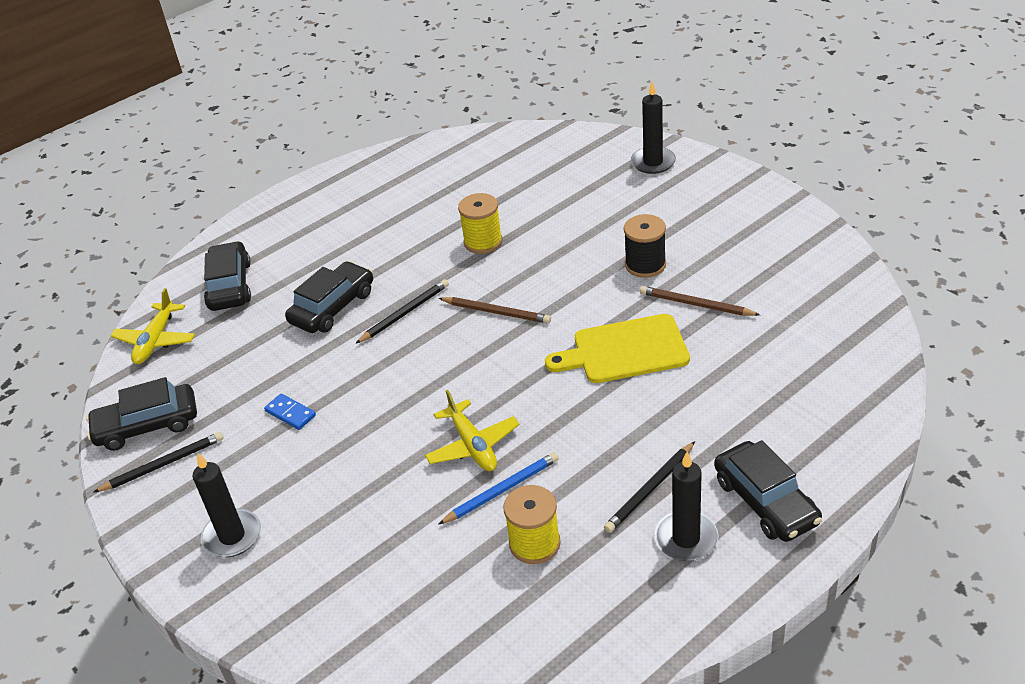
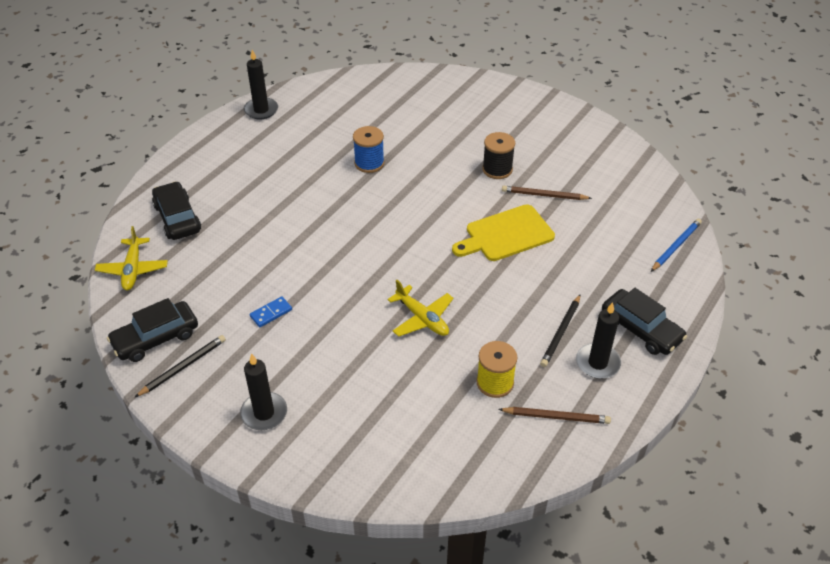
camera: 20 degrees left, 5 degrees up
(290, 413) = (271, 313): blue domino -> blue domino turned 60 degrees counterclockwise
(333, 307) = (271, 226): black car -> none
(404, 313) = (330, 225): black pencil -> none
(483, 242) = (369, 163): yellow spool -> blue spool
(496, 312) = (401, 216): brown pencil -> brown pencil (556, 417)
(502, 490) = (456, 348): blue pencil -> blue pencil (675, 246)
(653, 162) = (474, 91): black candle -> black candle (261, 110)

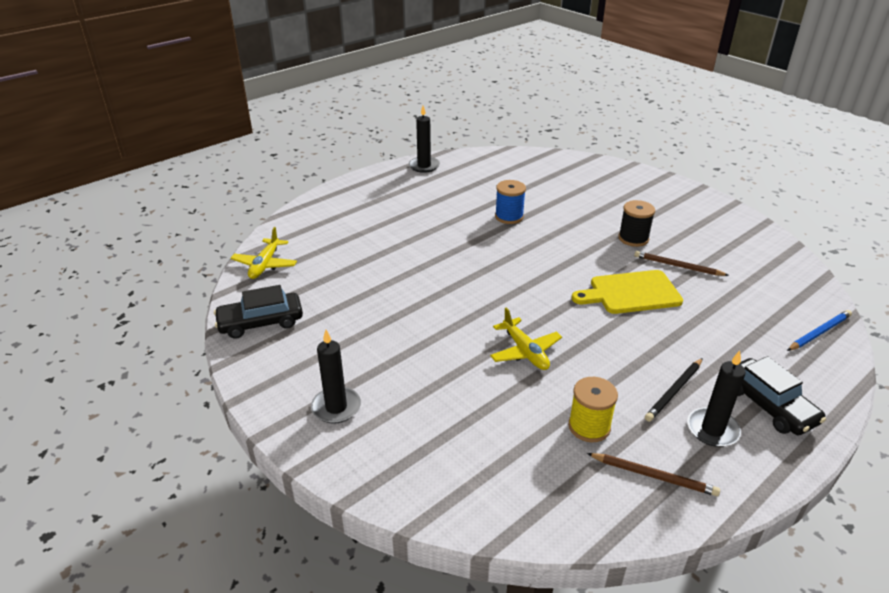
camera: 15 degrees right, 10 degrees down
(177, 218) = (320, 232): black car -> none
(183, 367) = (275, 351): black pencil -> none
(271, 313) = (376, 320): blue domino -> none

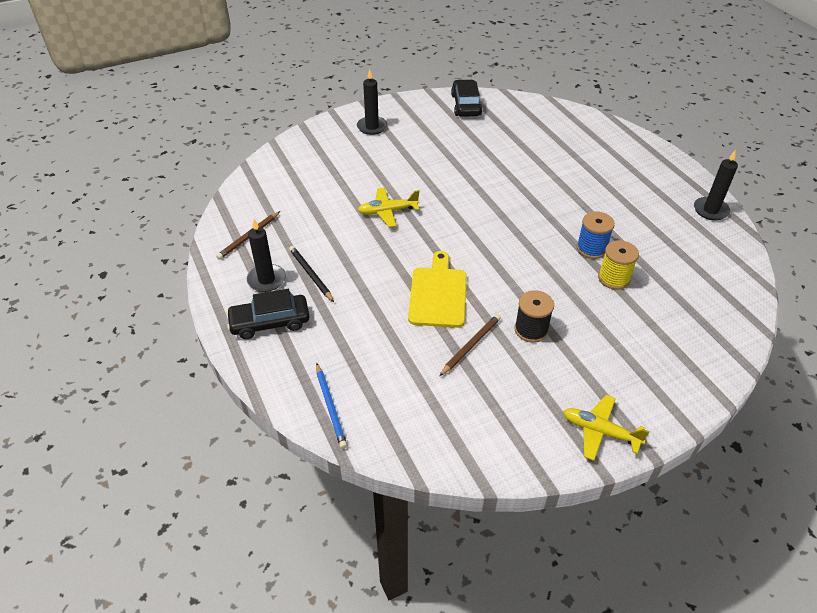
camera: 105 degrees right, 10 degrees up
(265, 265) = (536, 109): yellow plane -> yellow plane (599, 431)
(589, 426) = (302, 222): yellow spool -> yellow spool (614, 278)

